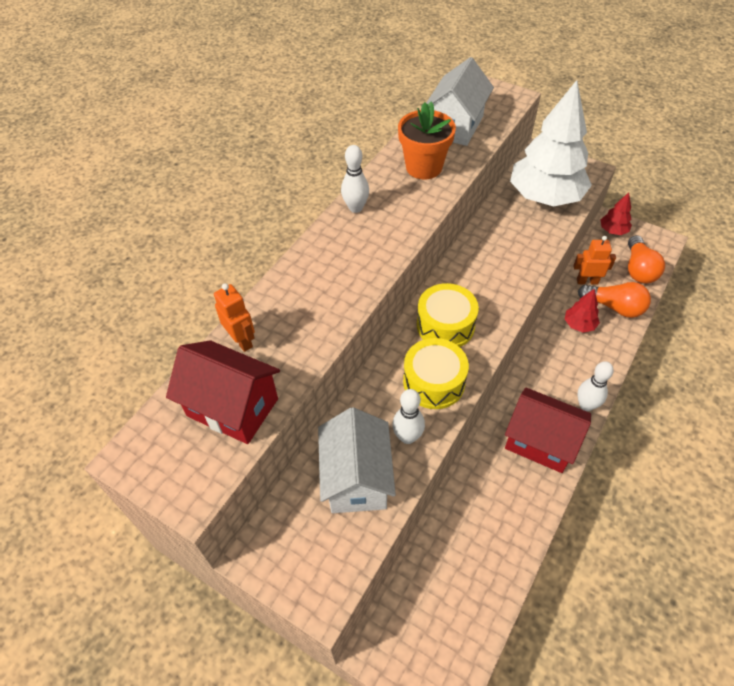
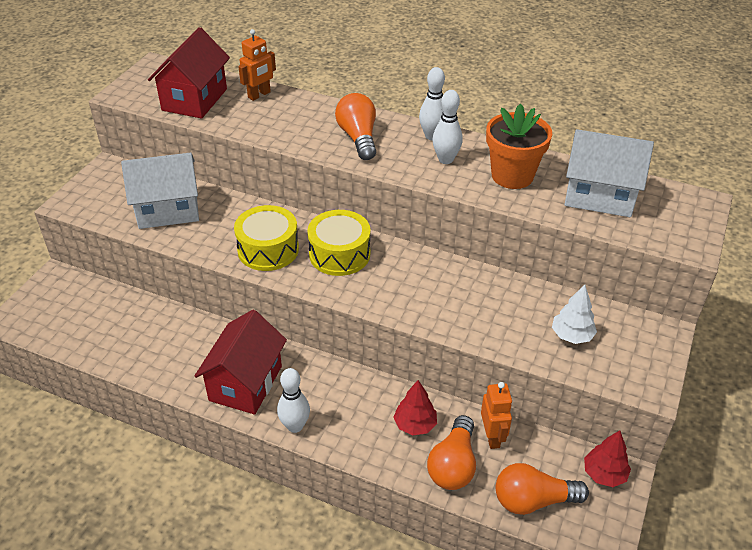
camera: 80 degrees right, 10 degrees down
(347, 260) = (358, 138): none -> orange light bulb
(407, 437) = (207, 236): white bowling pin -> white bowling pin (445, 159)
(545, 197) = (572, 335): white tree -> white tree, size x0.42

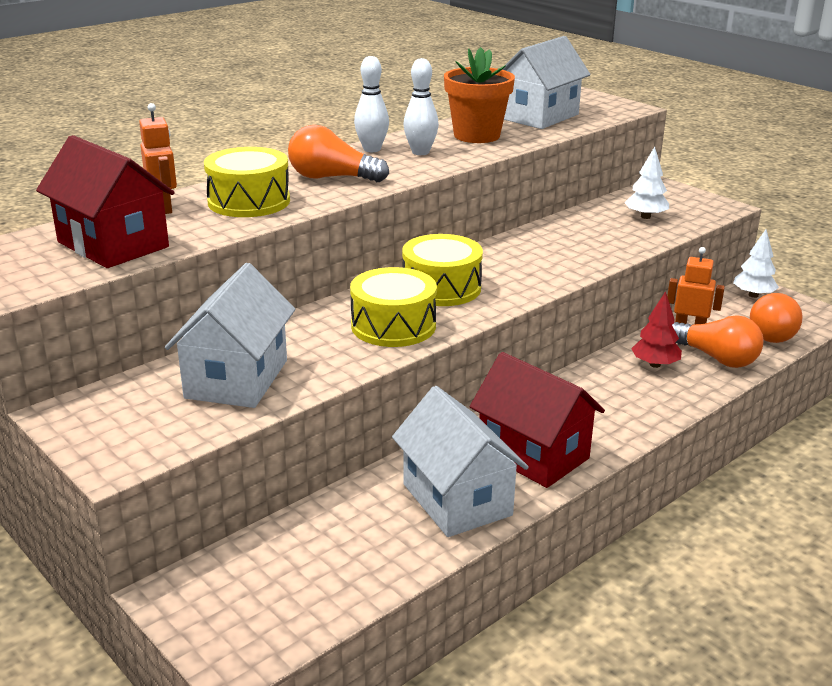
camera: 65 degrees left, 15 degrees down
(178, 360) = (457, 499): none -> white house
(291, 120) = (249, 201): none -> yellow drum
(295, 426) = (621, 435): white bowling pin -> none
(604, 474) = (753, 295): red tree -> white tree

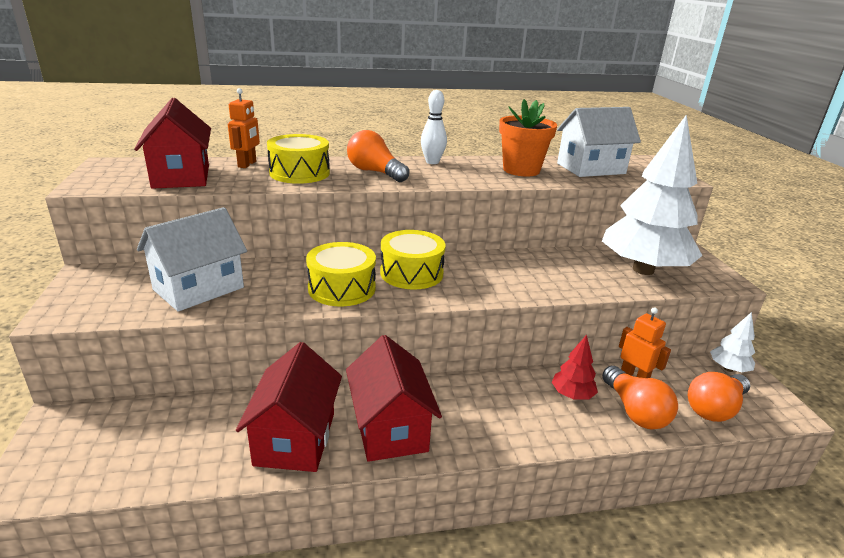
camera: 30 degrees right, 0 degrees up
(420, 152) = (462, 171): white bowling pin -> none
(457, 499) = (295, 439): white house -> red house
(645, 217) = (643, 269): white tree -> white tree, size x2.38

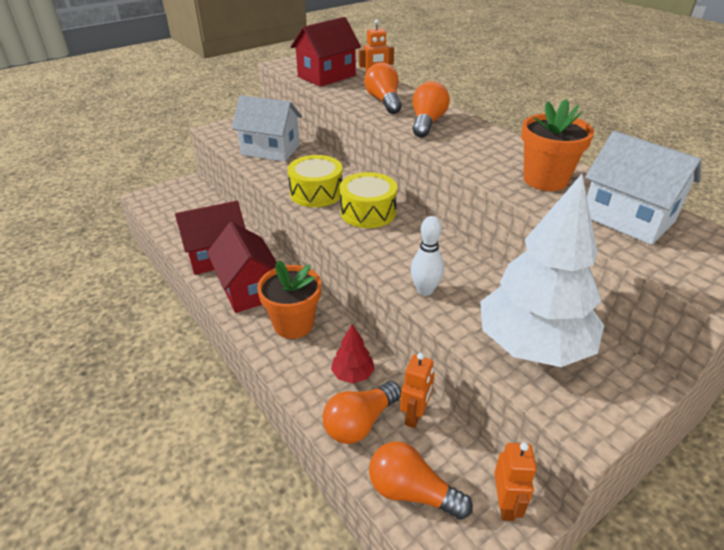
camera: 65 degrees right, 10 degrees up
(299, 173) = (384, 101): yellow drum -> orange light bulb
(390, 428) = (248, 289): red house -> red house turned 75 degrees counterclockwise
(432, 162) = (492, 136): white bowling pin -> white bowling pin (425, 290)
(477, 411) = (293, 324): none -> orange flower pot
(728, 369) = (506, 504): white tree -> orange robot

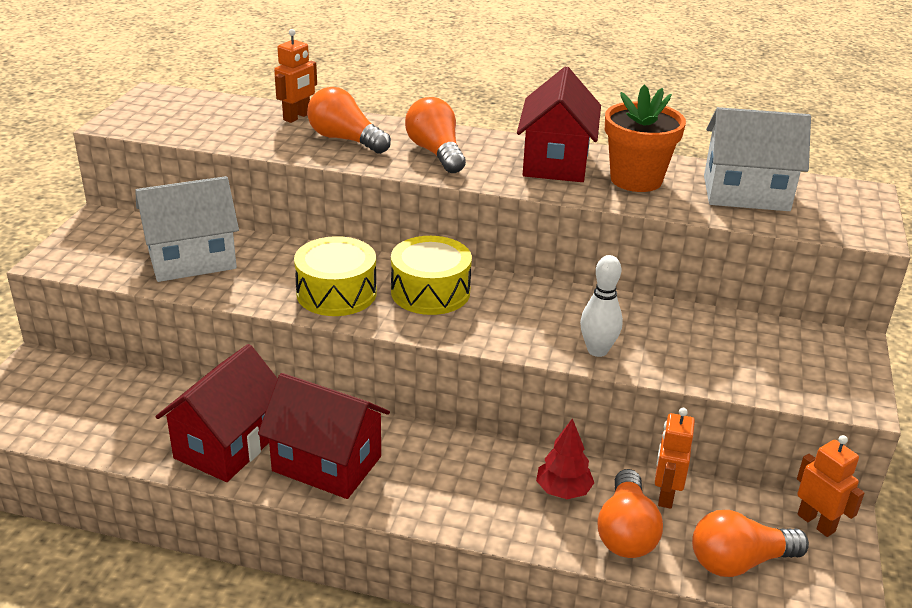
camera: 40 degrees left, 5 degrees down
(293, 324) = (435, 474): orange flower pot -> none
(326, 76) = (215, 125): red house -> red house (556, 162)
(415, 415) = (665, 495): orange robot -> orange robot turned 150 degrees counterclockwise
(533, 345) = (745, 356): white tree -> none

